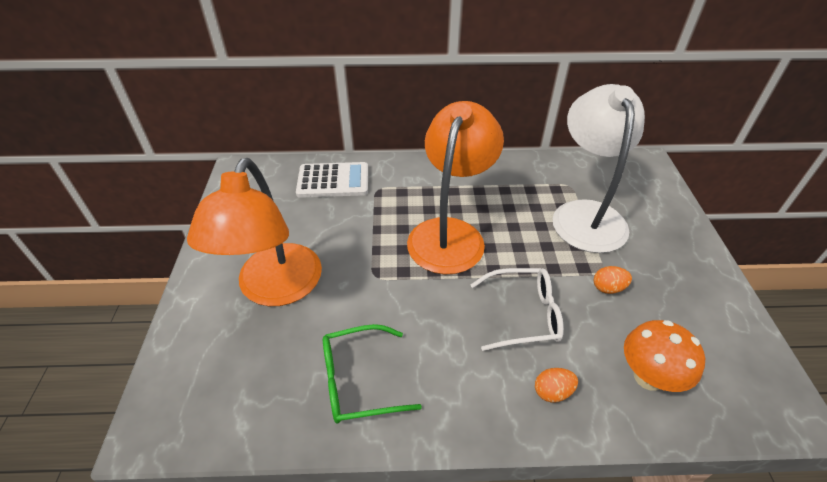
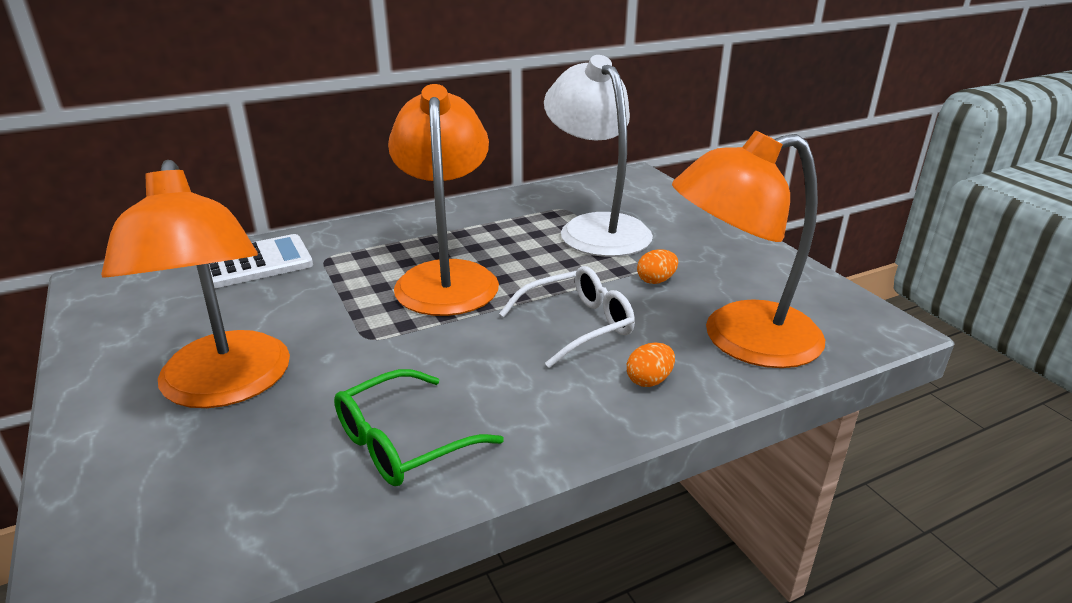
camera: 25 degrees left, 15 degrees down
(648, 377) = (740, 339): orange mushroom -> orange lamp

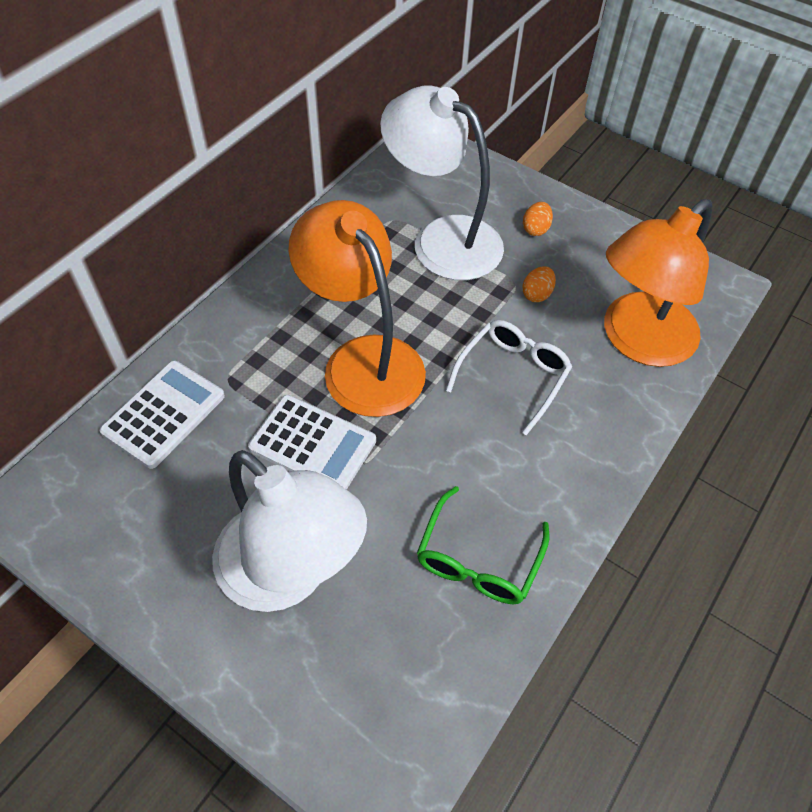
camera: 30 degrees left, 25 degrees up
(225, 387) = (290, 574): orange lamp -> white lamp
(345, 313) = (312, 444): none -> white calculator
(649, 380) = (603, 415): orange egg -> orange egg (535, 229)

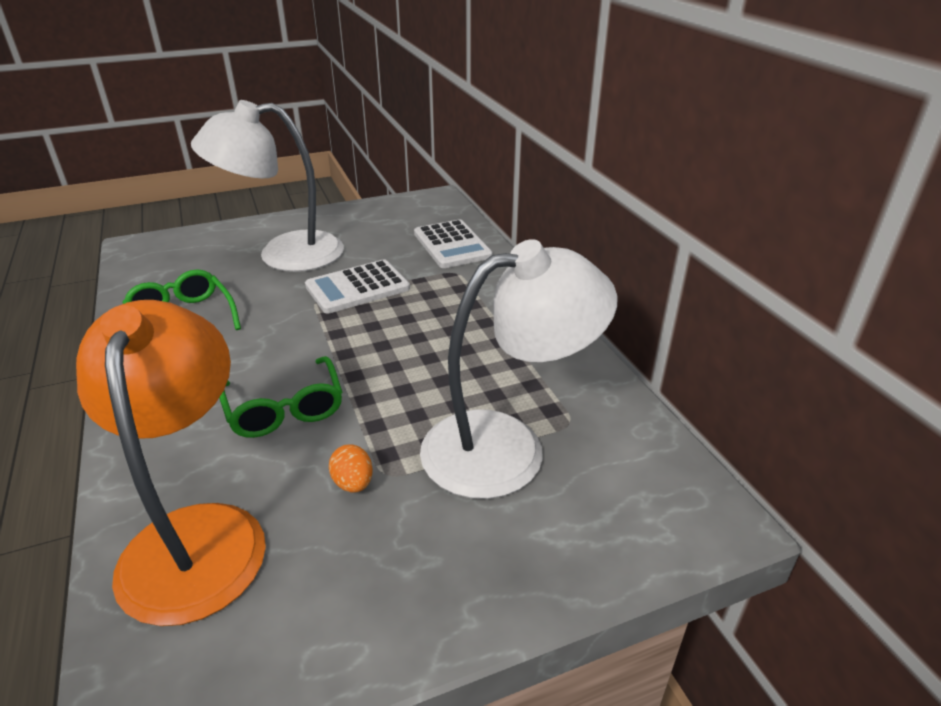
camera: 125 degrees right, 20 degrees down
(363, 360) = (404, 333): orange lamp -> none
(513, 376) = (285, 409): white glasses -> green glasses
(535, 229) = (452, 547): orange egg -> none

